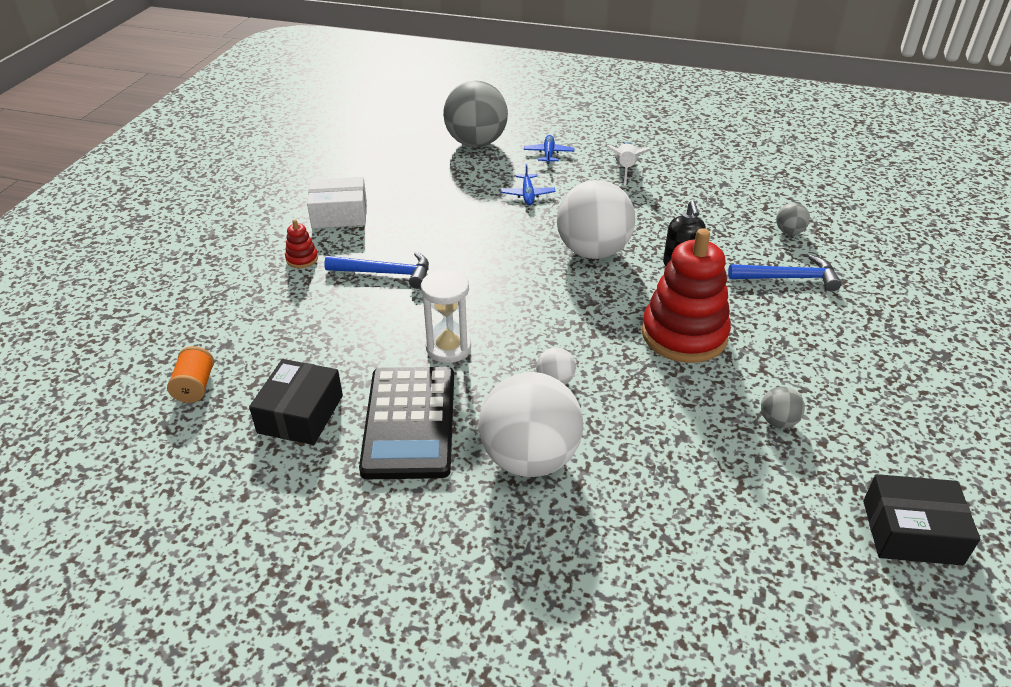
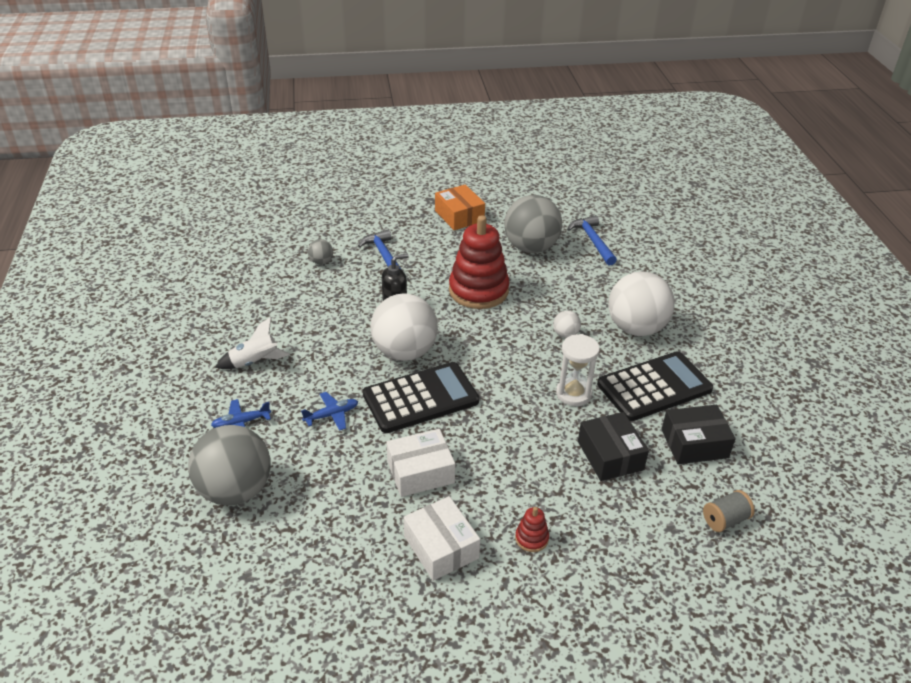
camera: 115 degrees left, 0 degrees up
(195, 386) = (725, 520): orange spool -> grey spool
(385, 273) = (512, 466): blue hammer -> blue hammer (592, 241)
(423, 223) = (420, 472): none -> white box
(516, 245) = (420, 398): none -> black calculator
(778, 421) = (531, 247): grey ball -> grey ball, size x2.34
(887, 372) = (459, 216): none -> orange box
(911, 532) = (574, 206): black box -> black box (610, 455)

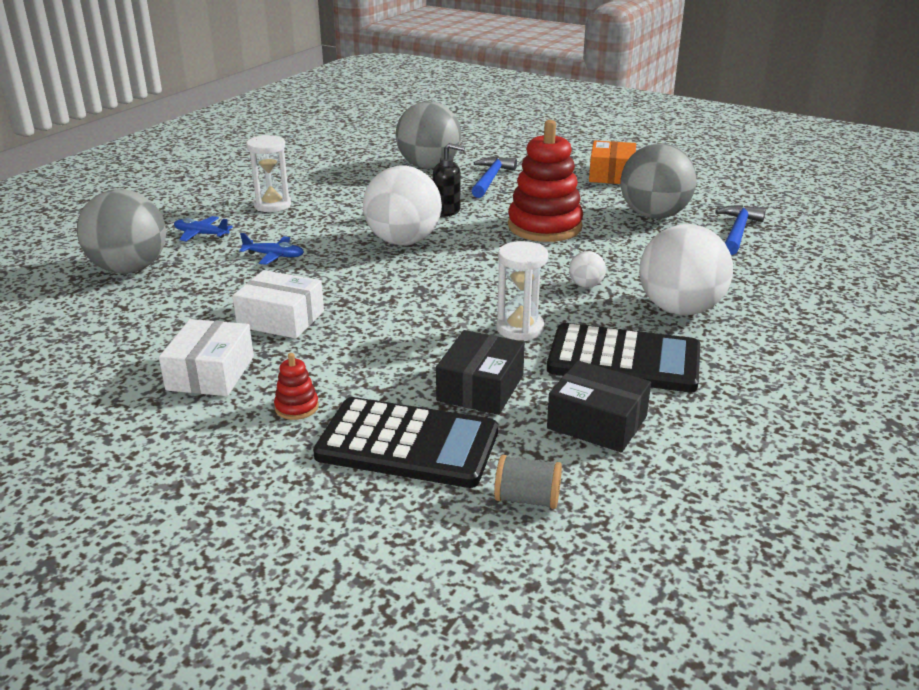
camera: 40 degrees right, 10 degrees down
(255, 362) = (272, 205): white rocket -> white hourglass
(321, 262) = (429, 166): grey ball -> grey ball, size x2.34
(420, 398) = (365, 274): black calculator -> black calculator (407, 444)

